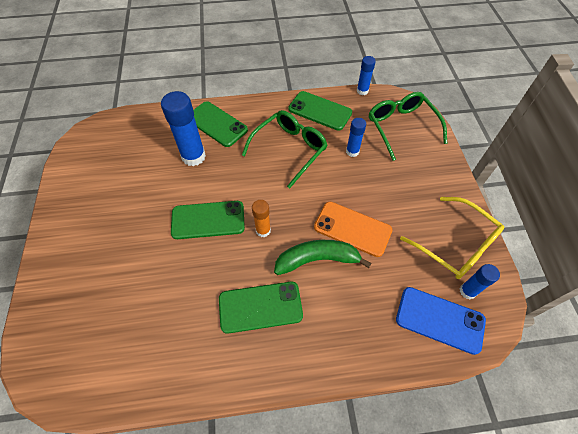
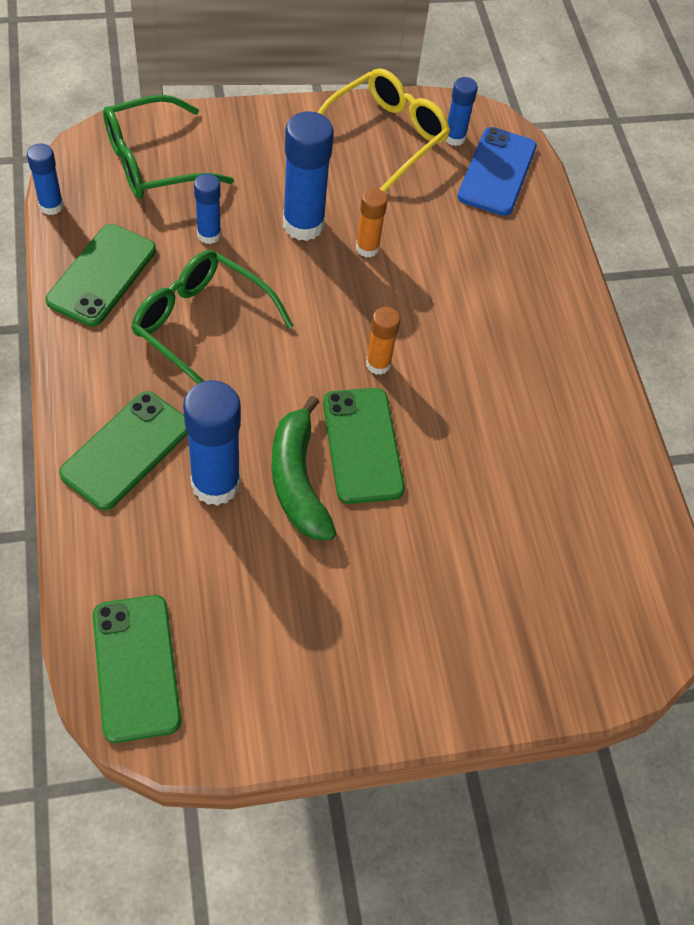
camera: 100 degrees left, 0 degrees up
(260, 307) = (507, 365): green phone -> green phone (136, 667)
(317, 259) = (424, 294): green banana -> green banana (298, 480)
(352, 229) = (367, 248): orange phone -> orange glue stick
(366, 195) = (303, 225): none -> blue glue stick

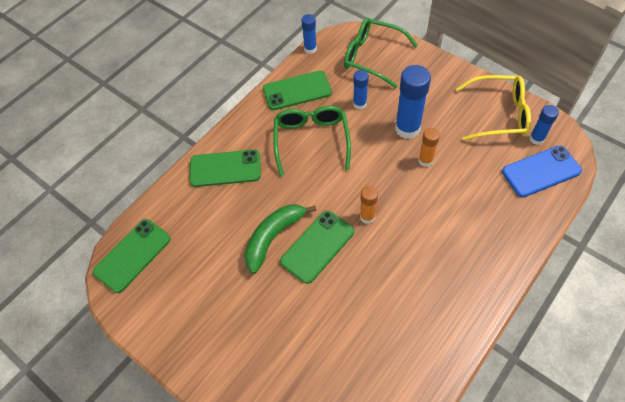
camera: 60 degrees right, 0 degrees up
(215, 484) = (241, 210): blue glue stick -> none

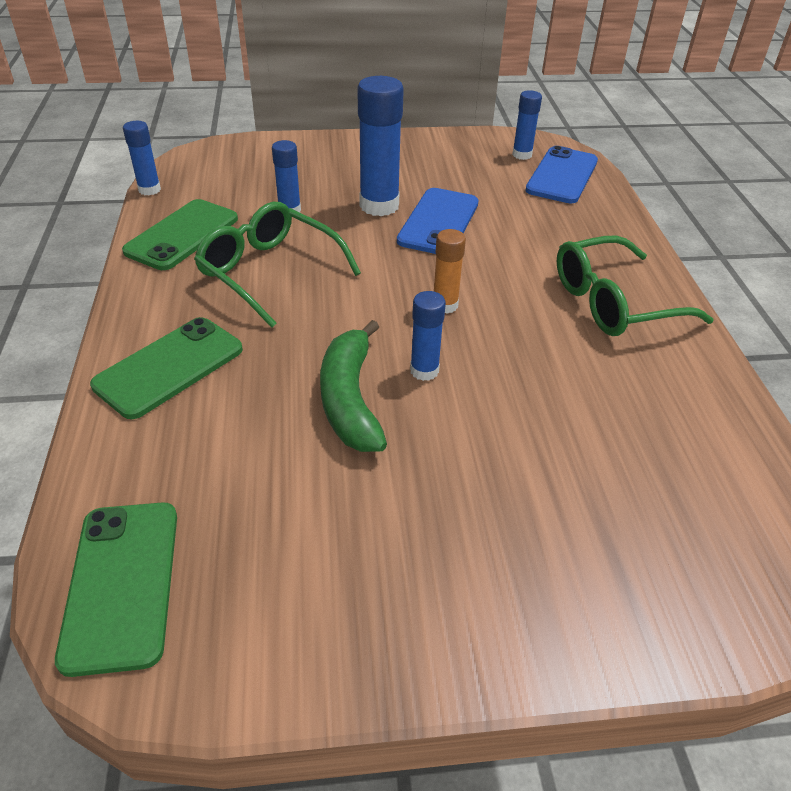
camera: 50 degrees left, 15 degrees down
(317, 246) = (424, 371): green phone -> blue glue stick
(372, 57) = (249, 165): green glasses -> green glasses (614, 302)
(425, 160) = (438, 222): orange glue stick -> blue phone
(499, 114) = (460, 153): yellow glasses -> none

